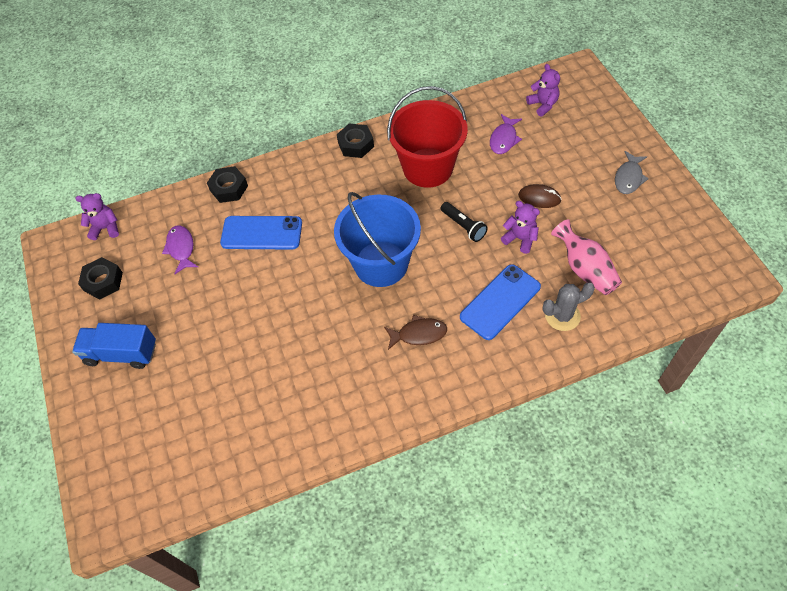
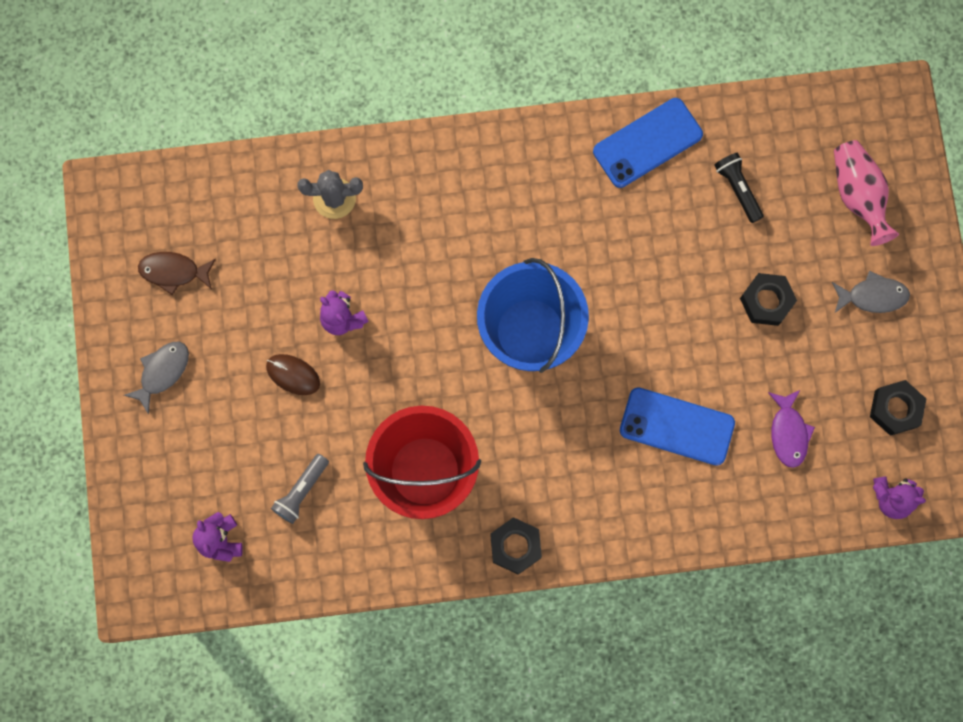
camera: 170 degrees left, 20 degrees up
(121, 353) = (873, 296): blue truck -> grey fish
(229, 188) = (712, 519): black nut -> black nut (766, 301)
(419, 334) = (510, 222): brown fish -> brown fish (173, 272)
(463, 226) = (408, 359): black flashlight -> black flashlight (737, 189)
(500, 302) = (400, 237): blue phone -> blue phone (647, 143)
(504, 139) = (301, 491): purple fish -> grey flashlight
(584, 269) = (281, 252): pink vase -> pink vase (858, 195)

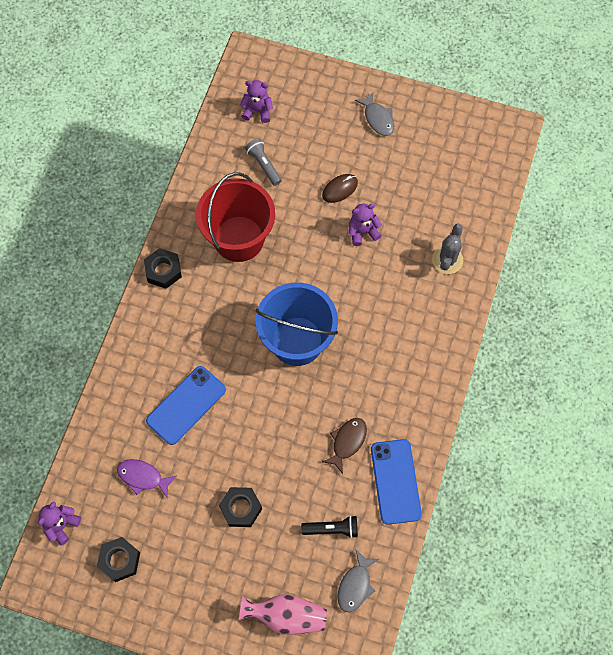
camera: 115 degrees right, 10 degrees down
(173, 272) = (440, 148): brown fish -> brown fish (347, 442)
(873, 296) = (207, 587): grey fish -> grey fish (355, 585)

